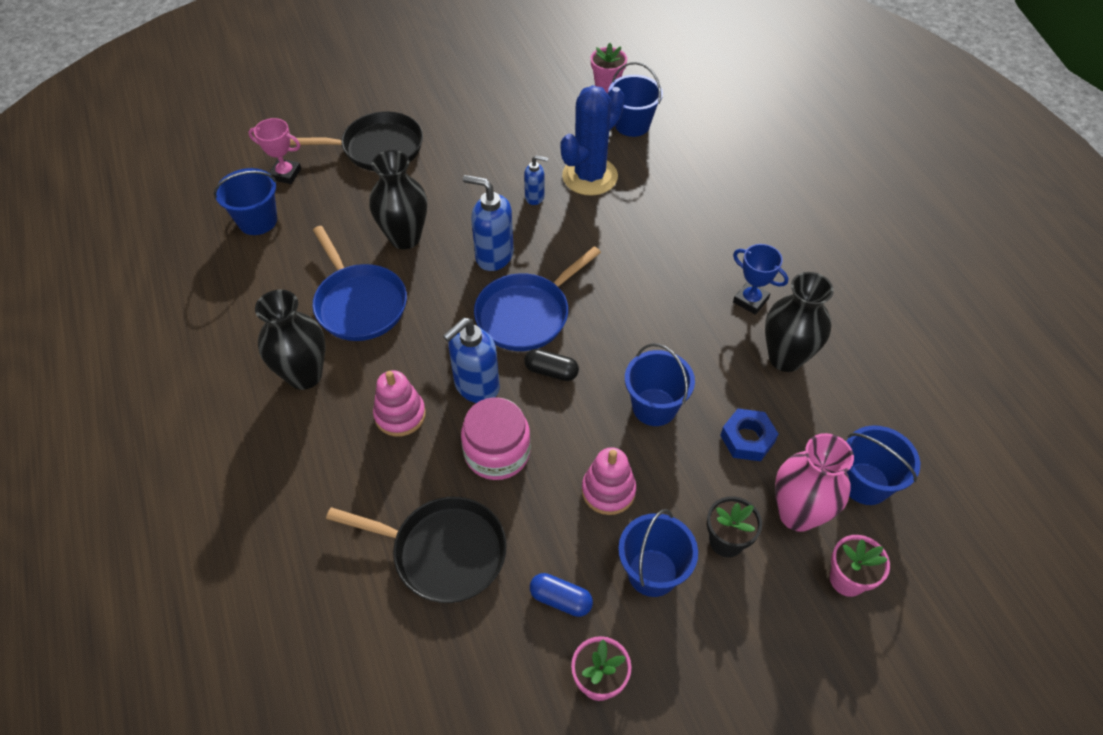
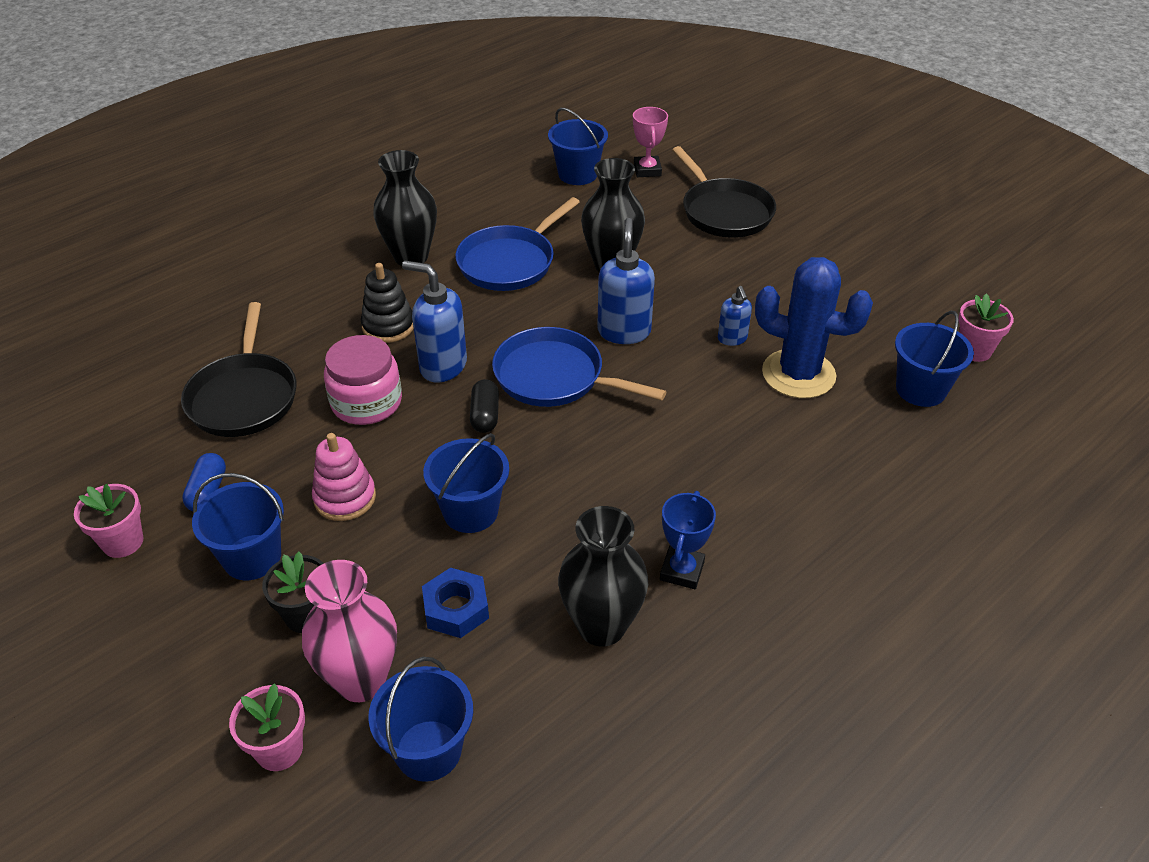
camera: 70 degrees right, 10 degrees down
(400, 415) = (388, 326): pink stacking toy -> black stacking toy

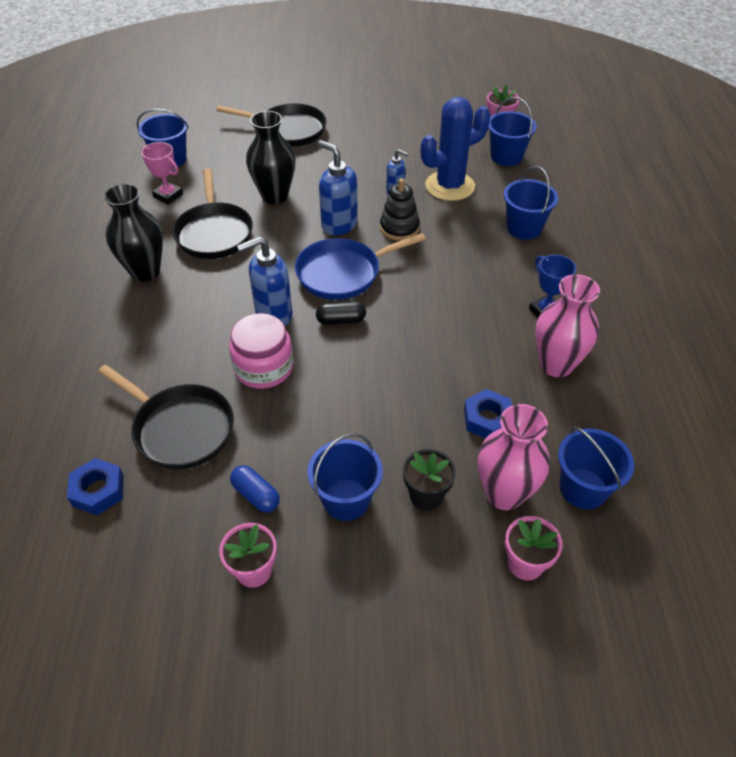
camera: 50 degrees left, 5 degrees up
(137, 394) = (98, 491): none -> blue nut
(345, 498) = (341, 424): pink stacking toy -> none
(388, 326) = (202, 319): black stacking toy -> black stacking toy (399, 228)
(470, 511) = (416, 371): blue bucket -> blue bucket (524, 228)
(485, 415) = (341, 320): black capsule -> black capsule turned 45 degrees counterclockwise
(510, 262) = (214, 233): blue pan -> black pan
(601, 626) = (556, 365): black vase -> pink vase
(647, 170) = (208, 133): pink trophy -> pink trophy (168, 195)

